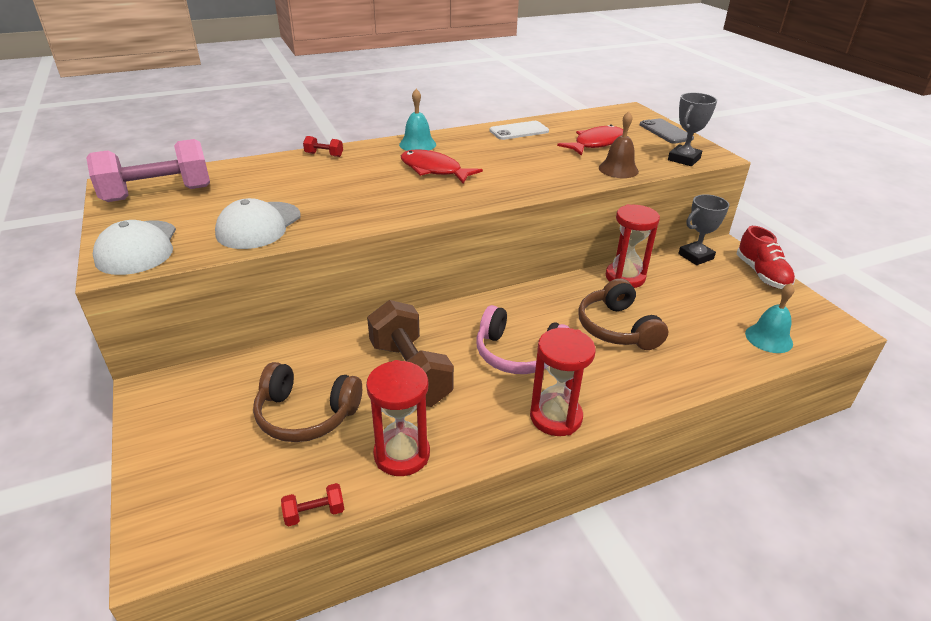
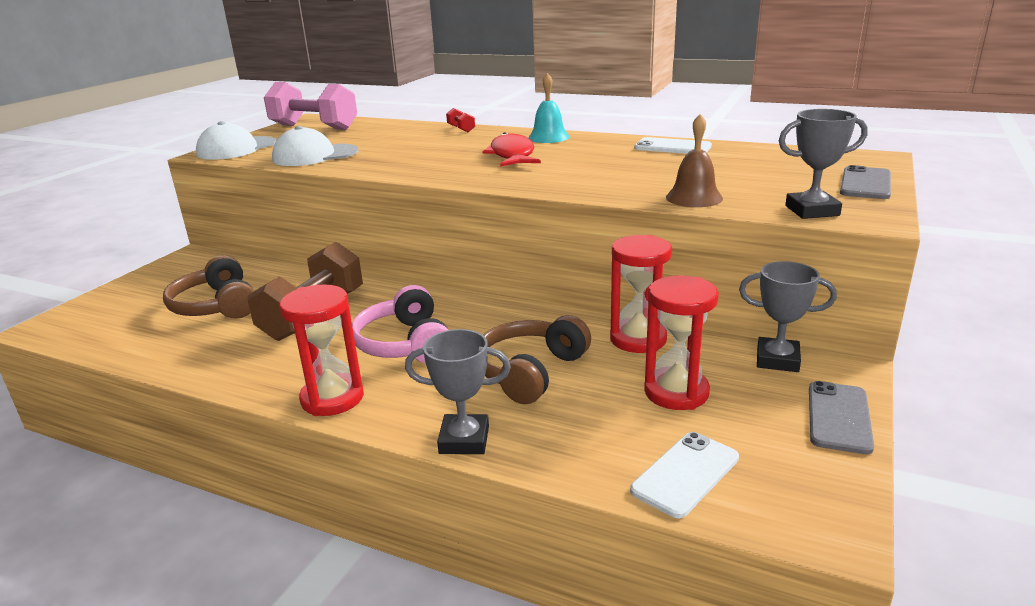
camera: 50 degrees right, 10 degrees down
(314, 513) = (112, 355): red dumbbell -> none
(402, 454) = (206, 356): red hourglass -> red hourglass (676, 392)
(595, 143) = (732, 173): red fish -> none
(668, 388) = (464, 440): none -> grey trophy
(761, 274) = (838, 417): red shoe -> grey phone
(768, 338) = (685, 474): turquoise bell -> white phone

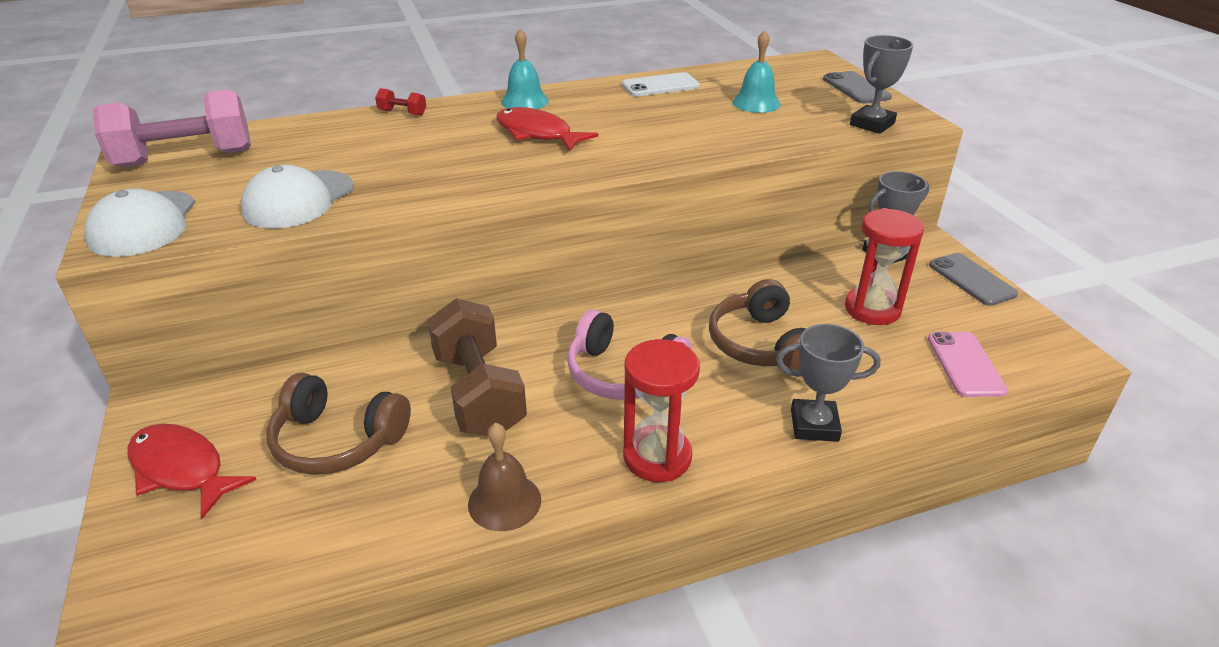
camera: 45 degrees left, 10 degrees up
(148, 288) = (181, 469): none -> red fish
(464, 440) = (814, 425): grey trophy -> grey trophy turned 45 degrees clockwise
(638, 339) = (784, 279): red hourglass -> none
(685, 474) = (965, 364): white phone -> pink phone
(694, 197) = (780, 136): brown bell -> brown bell (504, 501)
(730, 173) = (756, 103): none -> turquoise bell

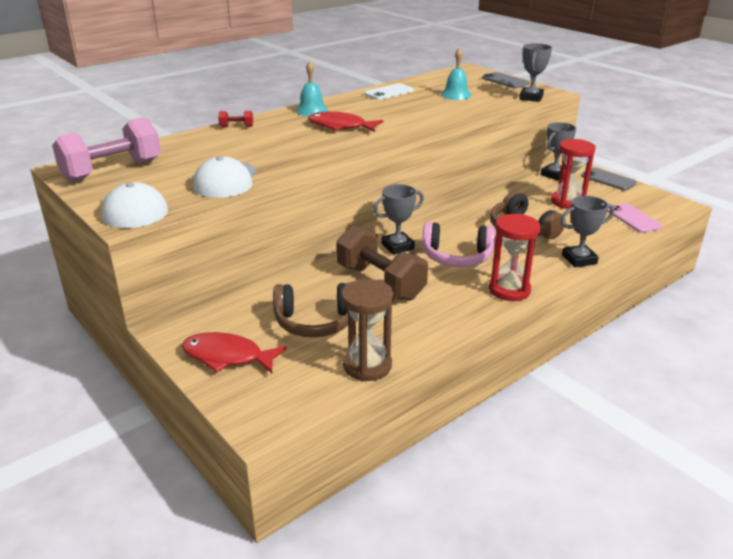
camera: 20 degrees left, 5 degrees down
(342, 542) = (367, 366): none -> brown hourglass
(504, 501) = (443, 327): brown bell -> none
(551, 335) = (397, 246): none -> grey trophy

